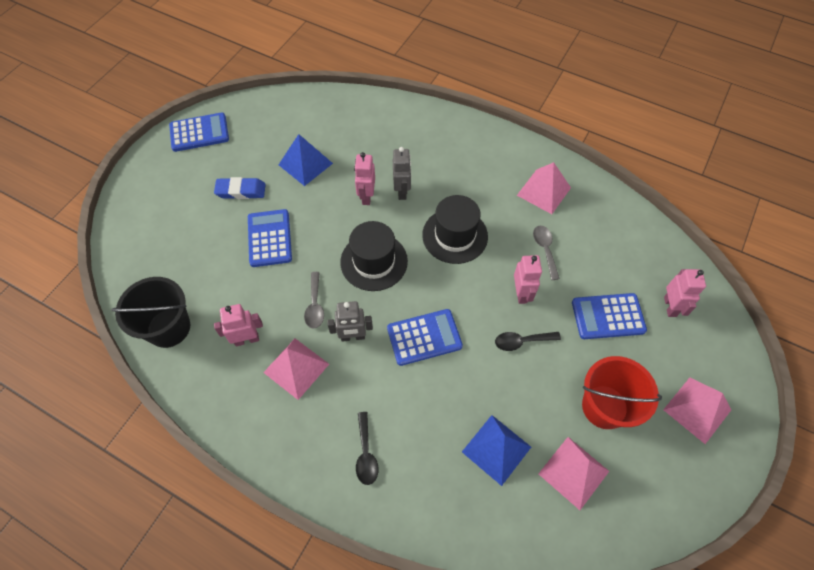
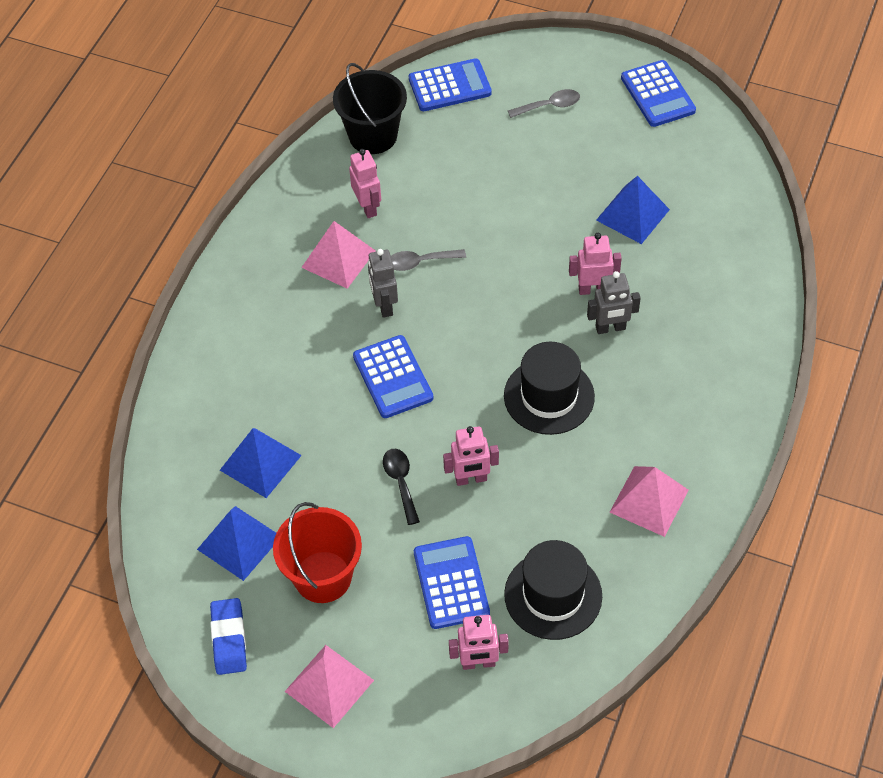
camera: 85 degrees right, 5 degrees down
(241, 191) = (573, 157): blue eraser -> blue eraser (229, 639)
(269, 238) = (507, 200): blue calculator -> blue calculator (449, 86)
(366, 453) = (246, 338): black spoon -> none
(374, 261) = (492, 312): black hat -> black hat (553, 595)
(545, 250) = (545, 505): grey spoon -> grey spoon (549, 106)
(573, 472) = (239, 543): pink pyramid -> blue pyramid

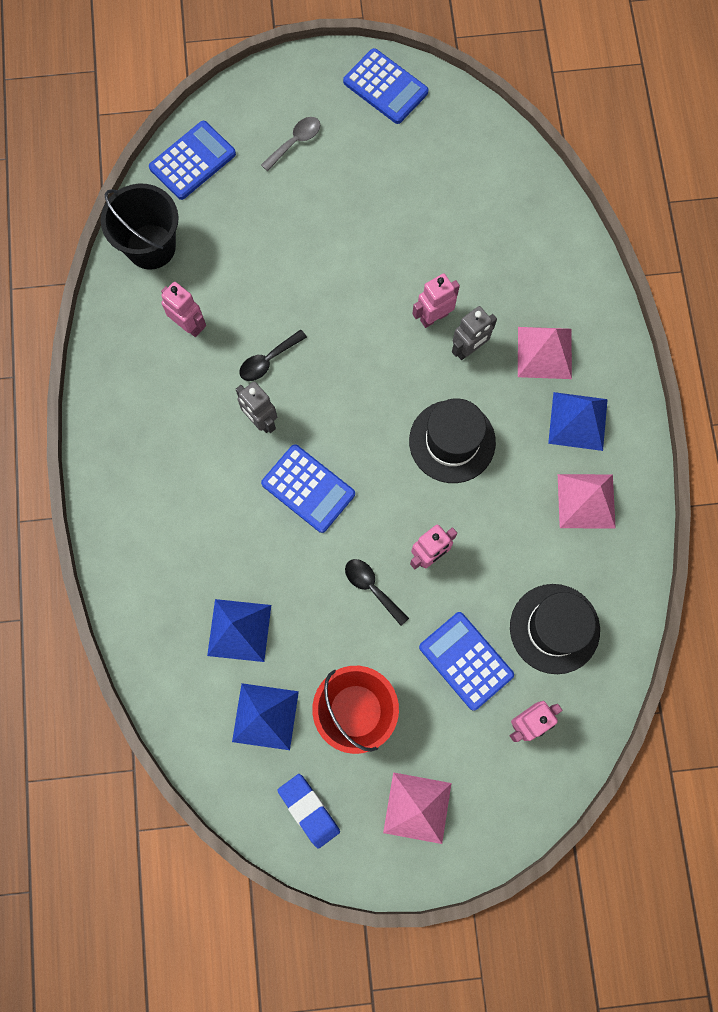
camera: 30 degrees left, 20 degrees up
(338, 259) = (192, 392): pink pyramid -> pink pyramid (544, 352)
(420, 262) = (268, 360): grey spoon -> black spoon
(632, 214) = (428, 224): blue pyramid -> blue pyramid (577, 421)

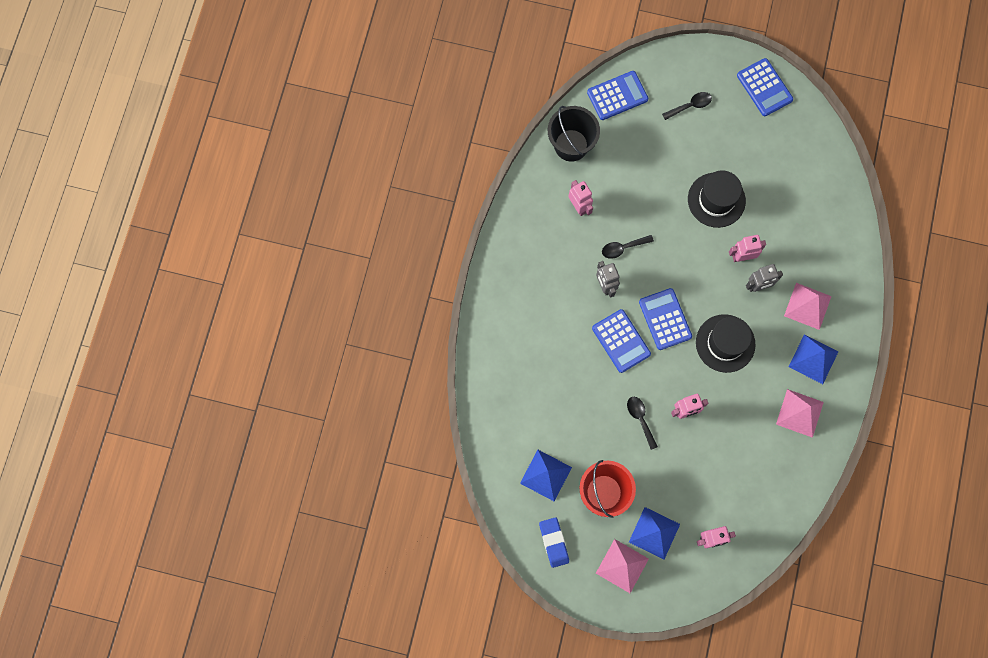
camera: 20 degrees right, 0 degrees up
(239, 630) = (547, 415): blue pyramid -> blue pyramid (654, 533)
(295, 142) = (690, 106): grey spoon -> black spoon
(466, 661) = (684, 486): blue calculator -> blue calculator (665, 319)
(554, 628) = (749, 487): black hat -> black hat (716, 200)

